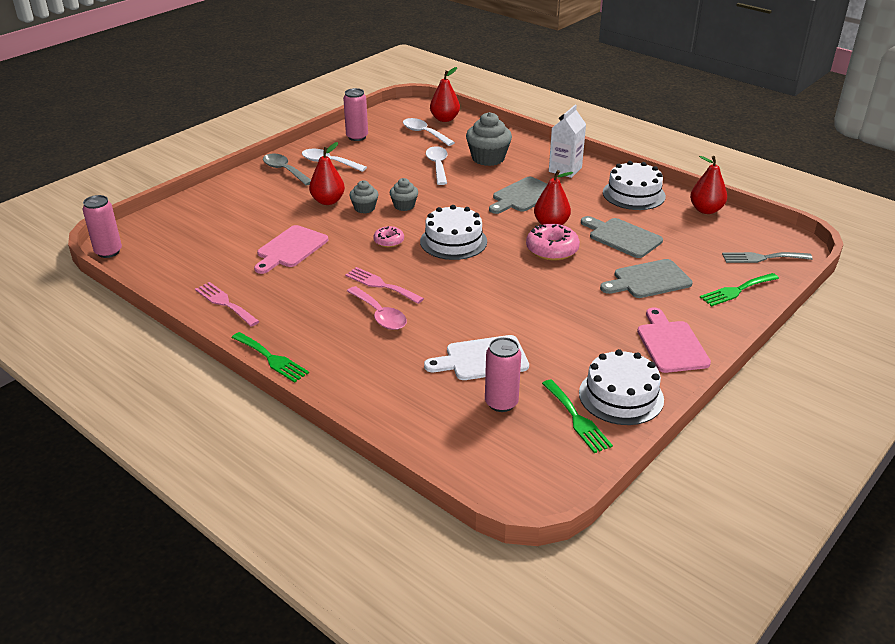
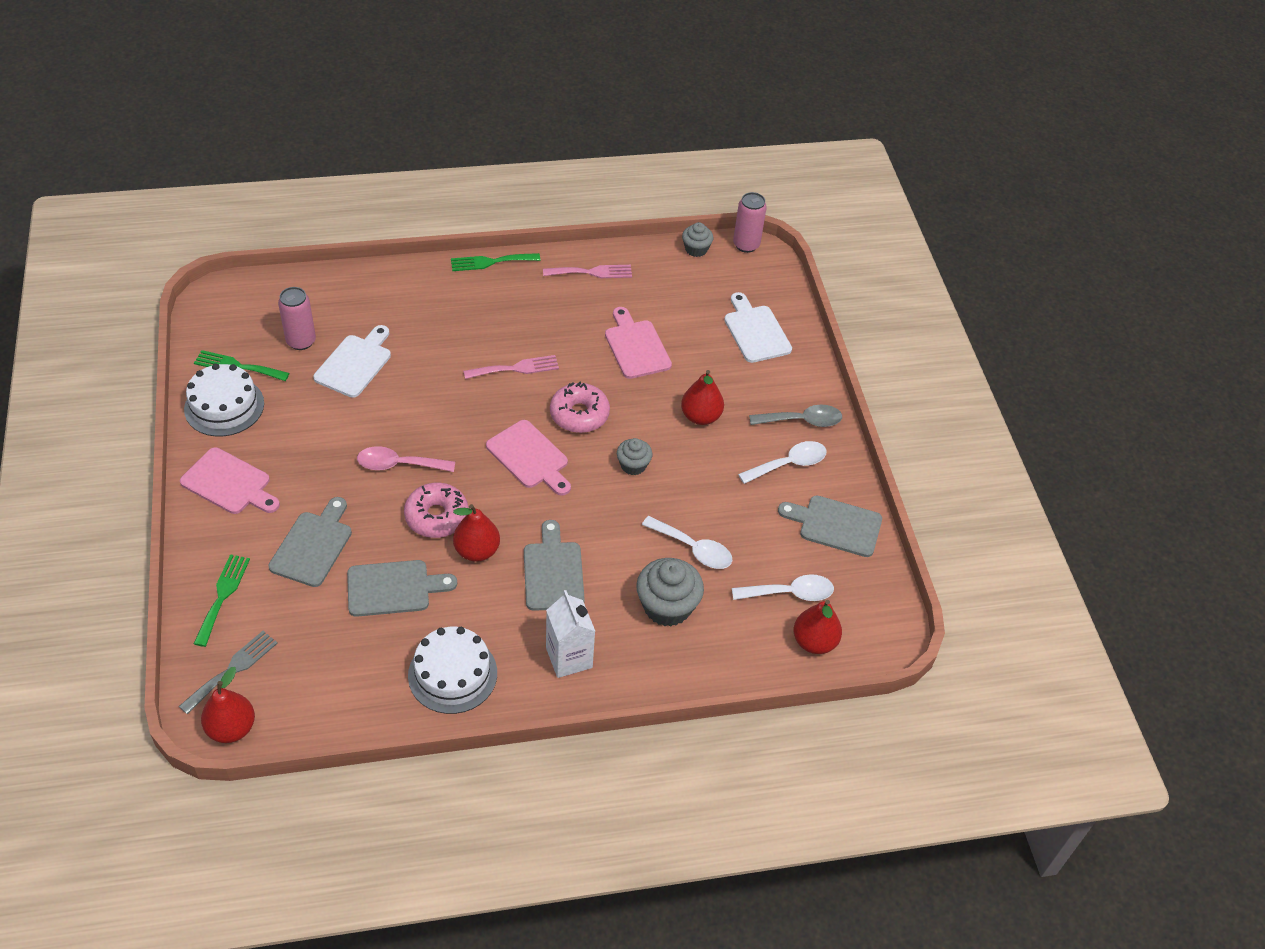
camera: 125 degrees right, 15 degrees up
(214, 213) = (755, 331): none -> white cutting board
(357, 137) = (835, 525): pink can -> grey cutting board
(364, 208) = (659, 434): grey cupcake -> grey cupcake (696, 249)
(380, 315) = (475, 343): pink spoon -> pink spoon (398, 465)
(389, 241) = (579, 414): pink donut -> pink donut, size x1.70
(453, 241) = (530, 457): white cake -> pink cutting board
(706, 210) = (353, 711): red pear -> red pear (231, 728)

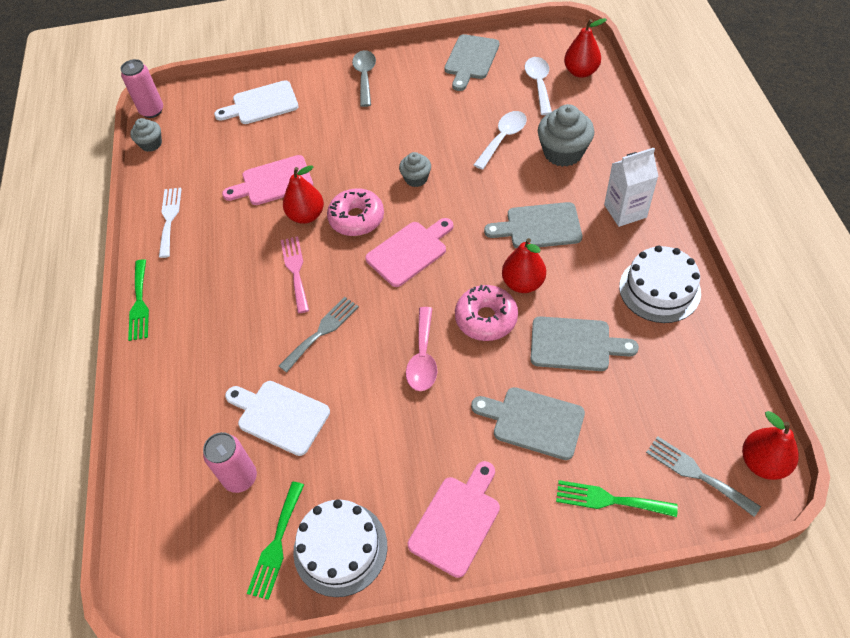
camera: 80 degrees left, 5 degrees up
(393, 588) = (575, 344): grey cutting board -> grey cutting board turned 105 degrees clockwise
(440, 390) = (322, 332): none -> grey fork
(592, 272) = (169, 219): pink fork -> white fork
(700, 416) = (360, 137): red pear -> red pear (306, 215)
(789, 464) = (411, 84): white spoon -> none

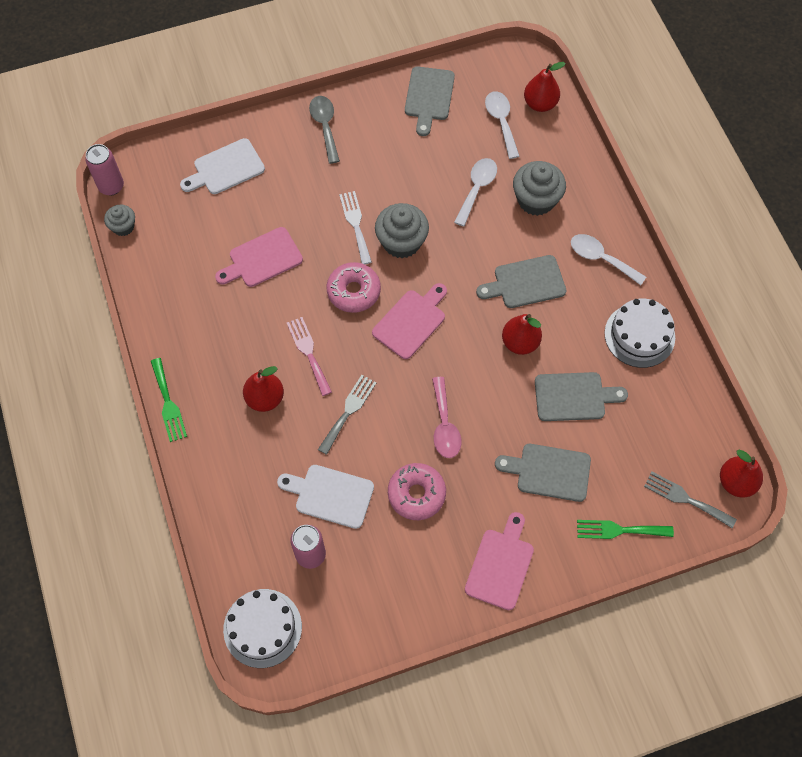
camera: 15 degrees left, 10 degrees up
(169, 219) = (169, 310): white fork -> white fork (355, 224)
(276, 544) = (356, 605): green fork -> none
(306, 215) = (304, 293): red pear -> red pear (265, 398)
(340, 548) = (410, 601): white cake -> white cake (262, 628)
(416, 178) = (401, 242): grey cupcake -> grey cupcake, size x1.73
(486, 318) = (493, 381): pink donut -> pink donut (416, 494)
(625, 211) = (601, 258): white carton -> white spoon

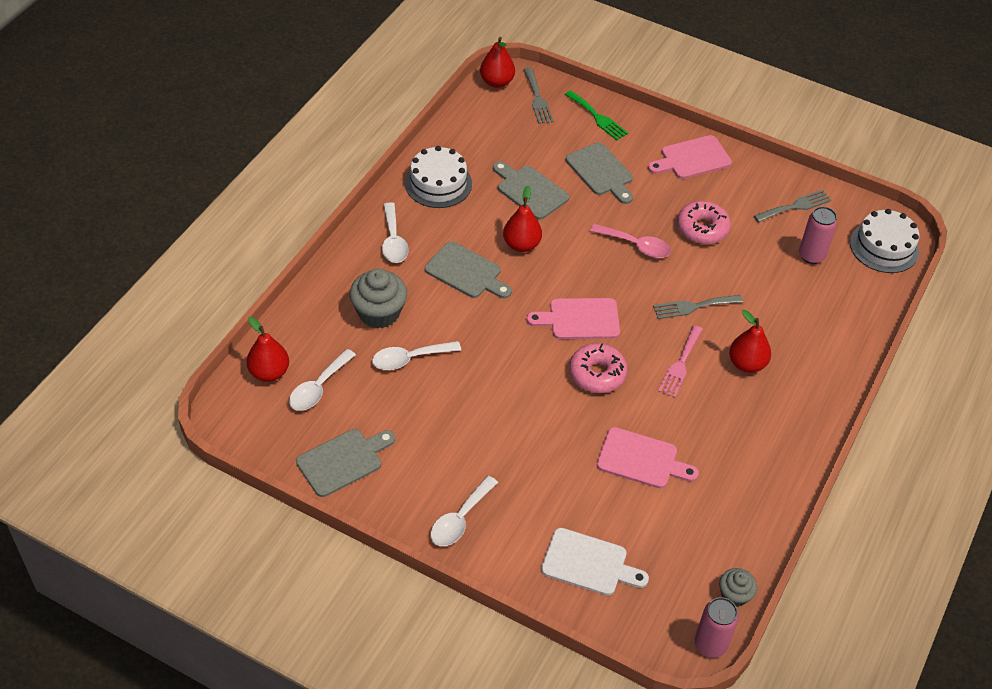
camera: 135 degrees left, 15 degrees down
(168, 403) = (826, 422): green fork -> none
(325, 126) = (460, 519): grey spoon -> white spoon
(330, 495) = (762, 273): white cutting board -> none
(355, 224) = (535, 418): white fork -> none
(371, 598) = (795, 206): none -> grey fork
(401, 242) = (517, 374): grey cupcake -> none
(444, 425) = (636, 246): pink spoon -> pink spoon turned 75 degrees clockwise

